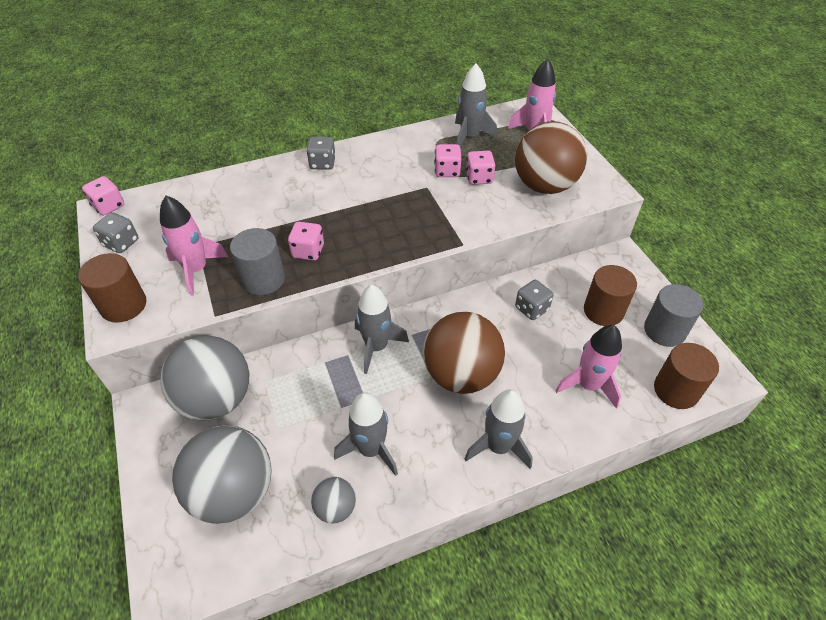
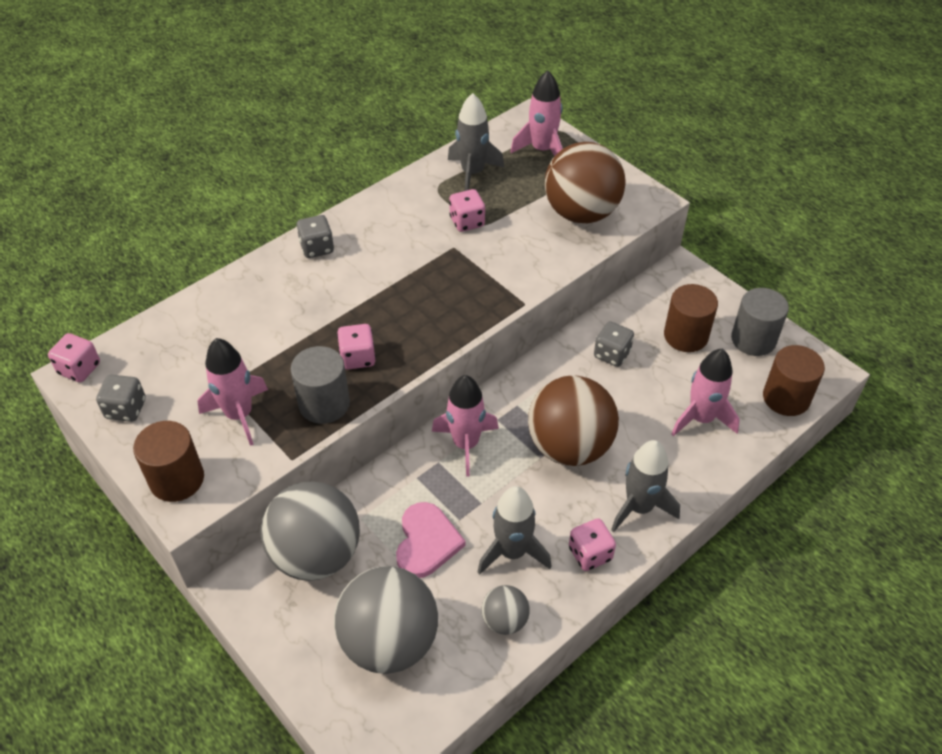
camera: 20 degrees left, 0 degrees up
(305, 417) = (426, 542): none -> pink heart
(376, 347) = (465, 444): grey rocket -> pink rocket
(479, 178) = (506, 221): pink dice -> pink dice (590, 554)

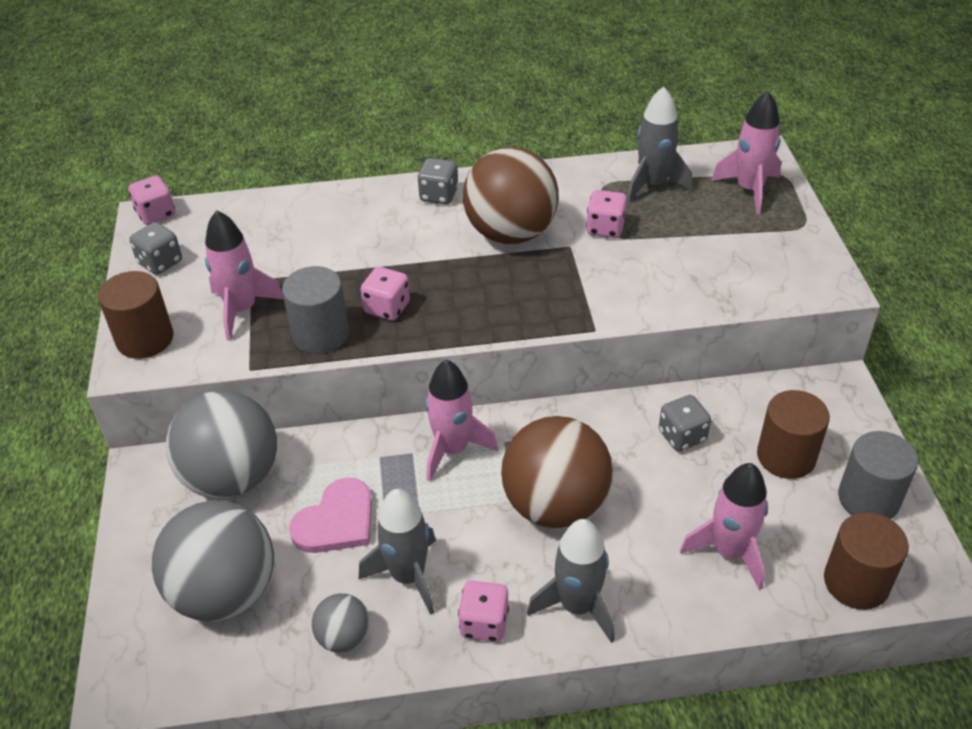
camera: 35 degrees right, 5 degrees down
(581, 213) = (738, 267): brown ball -> brown ball (511, 233)

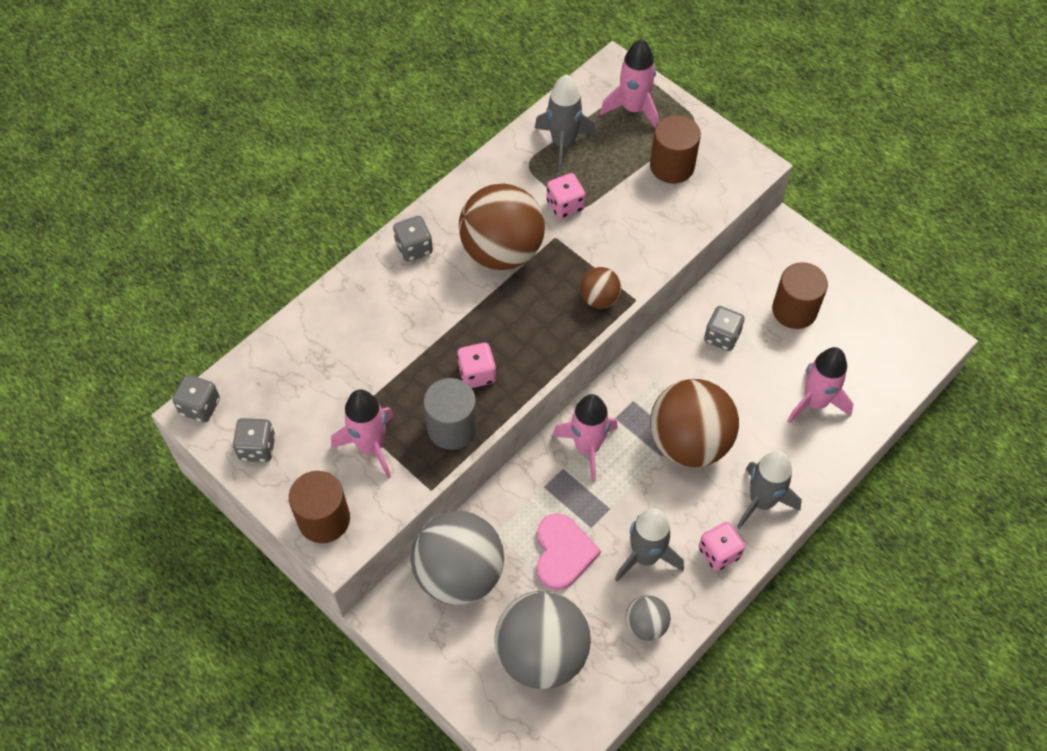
camera: 40 degrees left, 15 degrees up
(156, 214) = (200, 406): pink dice -> grey dice
(560, 311) = (599, 298): none -> brown ball
(856, 582) = (897, 373): brown cylinder -> brown cylinder (672, 166)
(868, 499) = (862, 309): grey cylinder -> none

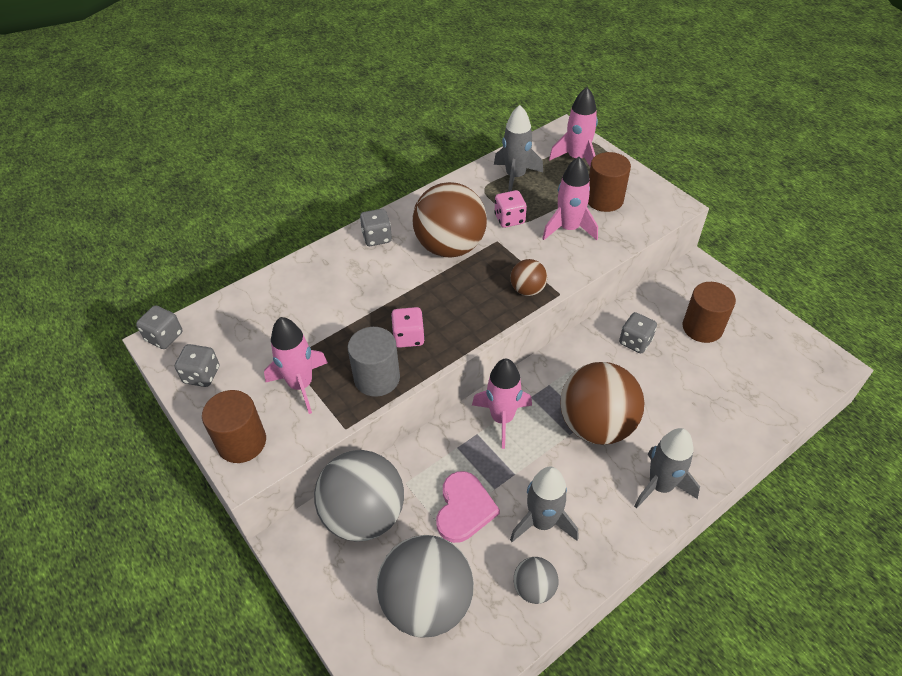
camera: 10 degrees right, 10 degrees down
(719, 552) = (614, 528): pink dice -> none
(815, 402) = (717, 404): pink rocket -> pink rocket (569, 228)

